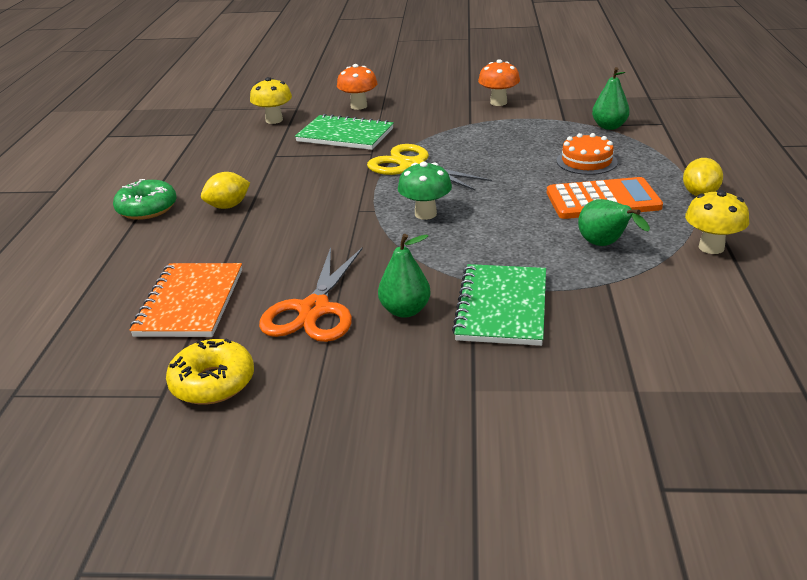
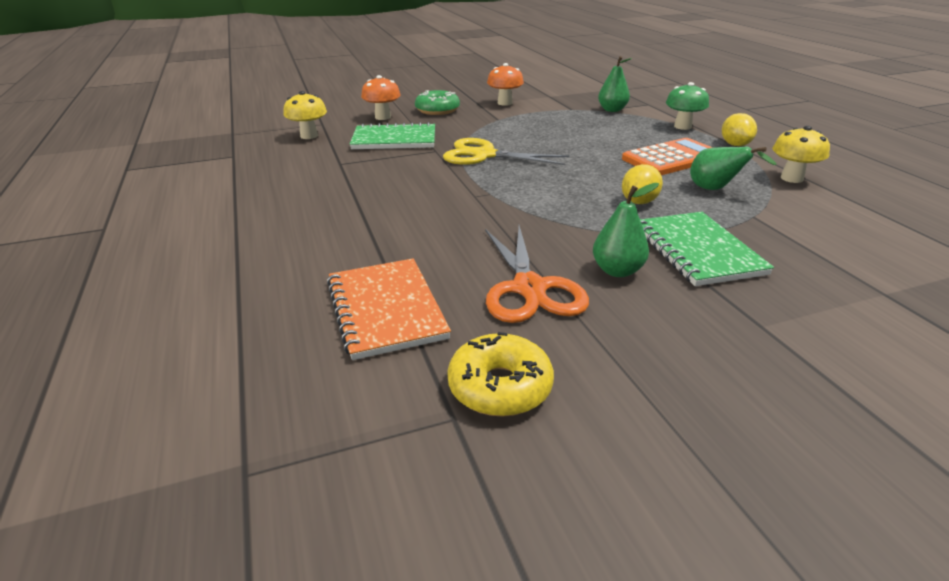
camera: 25 degrees left, 0 degrees up
(147, 208) = (241, 228): green donut -> green donut (437, 110)
(228, 206) = (335, 212): yellow lemon -> yellow lemon (639, 202)
(425, 214) = (540, 189): green mushroom -> green mushroom (682, 126)
(586, 161) = (625, 134): orange cake -> none

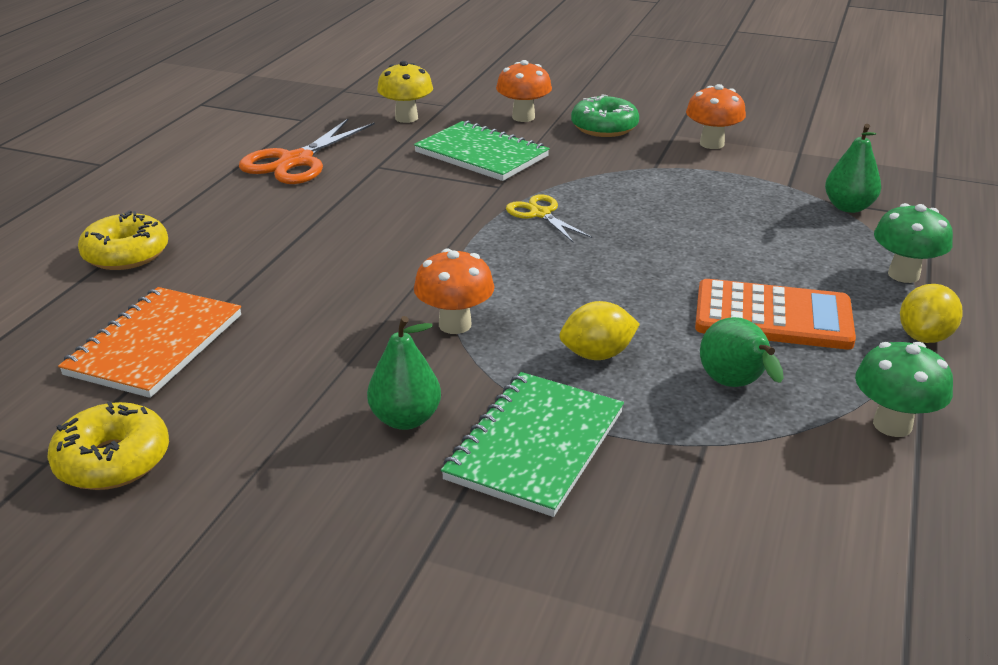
camera: 40 degrees right, 0 degrees up
(247, 270) = (126, 254): none -> yellow donut
(484, 155) = (540, 214): yellow scissors -> yellow scissors, size x0.58
(530, 288) = (293, 391): orange scissors -> orange scissors (296, 161)
(547, 218) = (455, 325): none -> orange mushroom
(791, 178) = (892, 425): yellow mushroom -> green mushroom

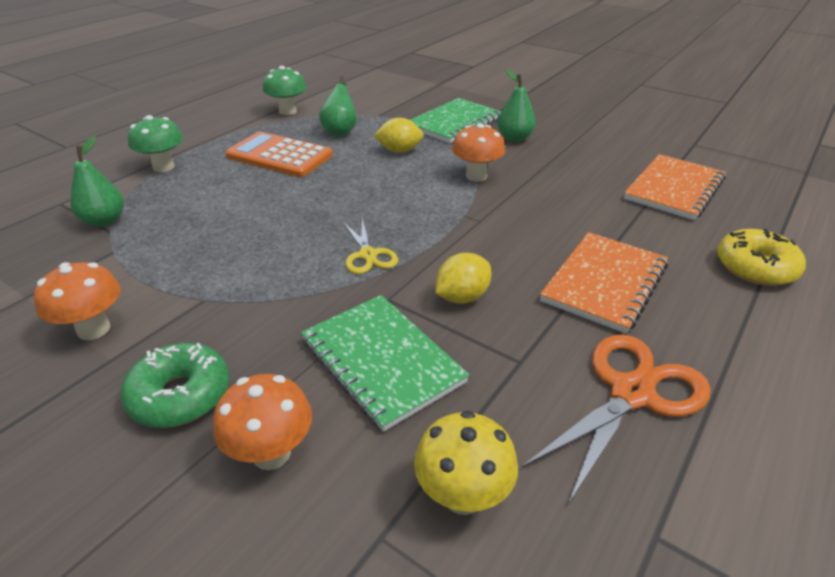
camera: 165 degrees left, 5 degrees up
(113, 460) = (659, 140): yellow donut -> none
(296, 221) = (605, 283): none -> orange notebook
(924, 337) = (213, 137): yellow lemon -> yellow lemon (462, 297)

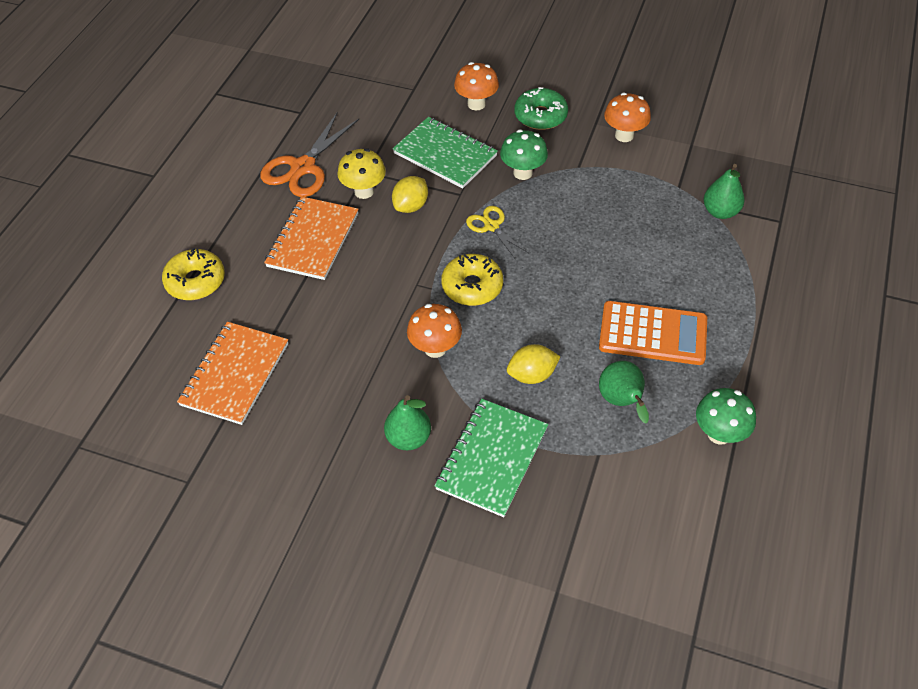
camera: 165 degrees right, 15 degrees up
(163, 167) = (749, 287): green mushroom -> green mushroom (523, 173)
(420, 209) = (472, 286): none -> yellow donut
(463, 496) = (383, 108): yellow mushroom -> yellow mushroom (364, 191)

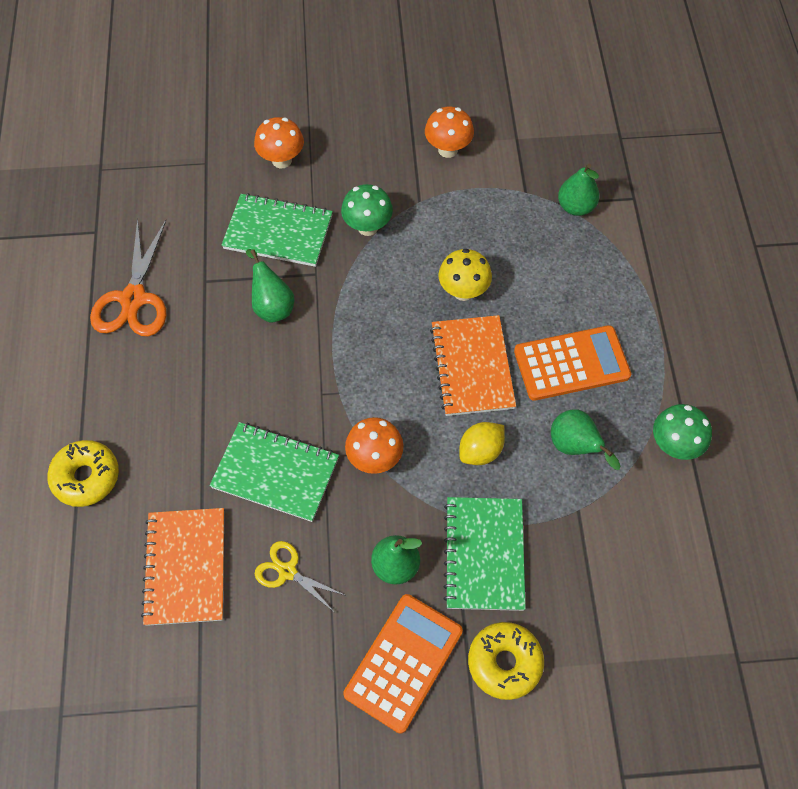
camera: 25 degrees left, 10 degrees up
(312, 240) = (188, 382): orange notebook -> orange notebook (472, 367)
(346, 330) = (275, 472): none -> green notebook
(364, 191) = (214, 305): yellow mushroom -> yellow mushroom (463, 291)
(374, 517) = (403, 662): none -> orange calculator
(411, 206) = (272, 305): yellow lemon -> green pear
(472, 286) = (378, 375): yellow donut -> yellow donut (504, 662)
(491, 226) = (365, 300): yellow scissors -> yellow scissors (287, 571)
(540, 116) = (354, 153): green donut -> none

